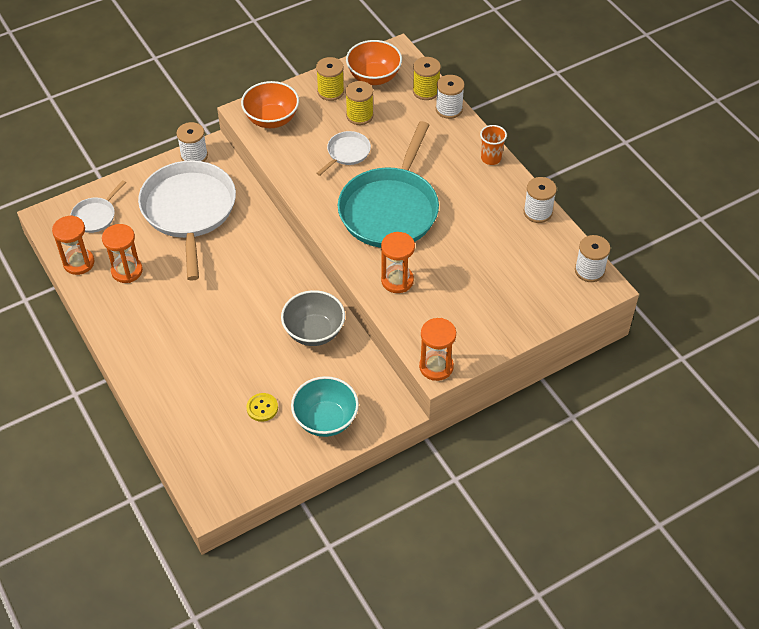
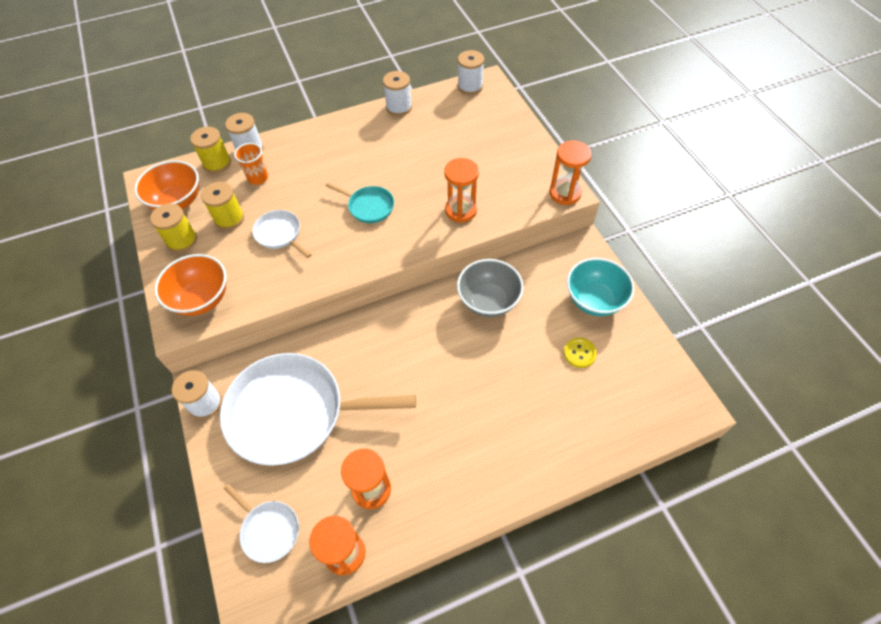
camera: 80 degrees left, 5 degrees up
(390, 209) = (369, 206): turquoise pan -> turquoise pan, size x0.45
(491, 158) = (325, 128): orange cup -> orange cup (258, 178)

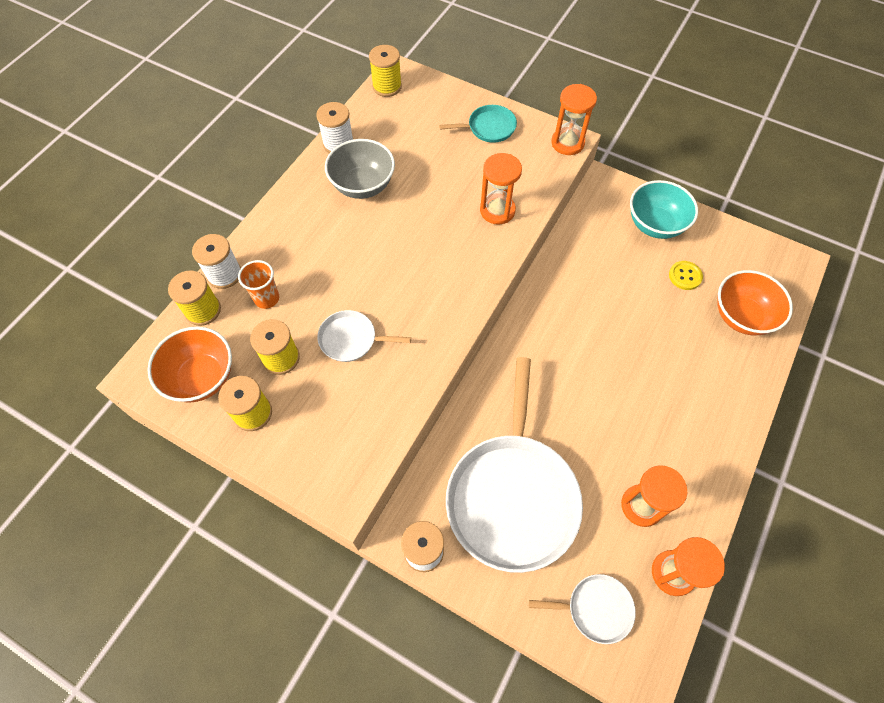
camera: 40 degrees left, 5 degrees up
(201, 299) = (340, 455): orange bowl -> orange bowl (741, 316)
(293, 413) = (512, 496): white pan -> white pan turned 45 degrees counterclockwise
(369, 206) = (411, 258): turquoise pan -> turquoise pan (489, 127)
(470, 86) = (387, 86): white spool -> yellow spool
(488, 301) = (577, 280): grey bowl -> grey bowl (363, 185)

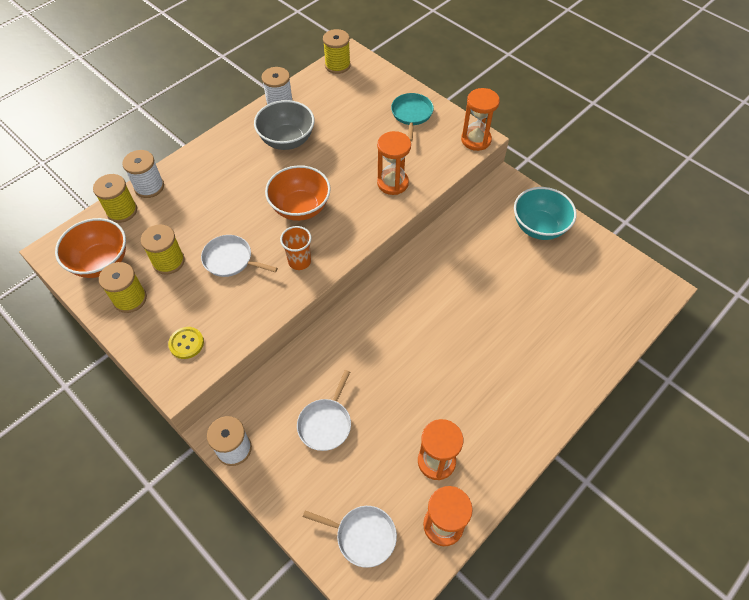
camera: 15 degrees right, 5 degrees down
(267, 298) = (175, 213): orange cup -> orange cup (299, 261)
(489, 127) = (411, 114): turquoise pan -> turquoise pan turned 90 degrees counterclockwise
(512, 496) = (326, 424): white pan -> white pan, size x0.45
(685, 276) = (550, 276): yellow button -> yellow button (186, 343)
(741, 316) = (590, 322): orange bowl -> orange bowl (300, 208)

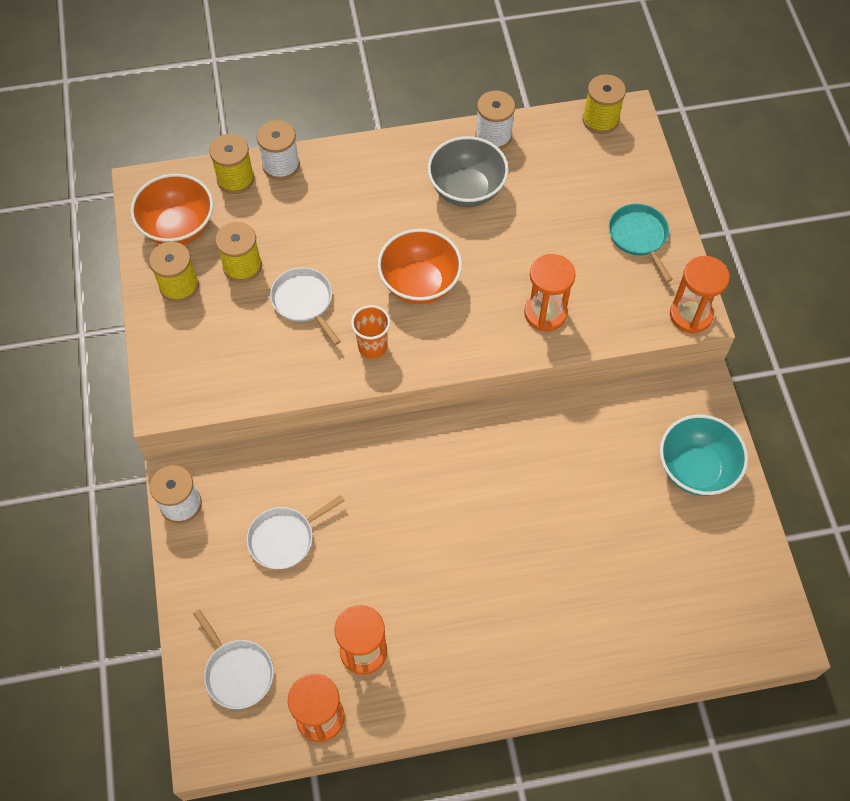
camera: 35 degrees right, 5 degrees up
(186, 343) = (199, 368): yellow button -> none
(411, 114) = (639, 236): turquoise pan -> turquoise pan turned 60 degrees counterclockwise

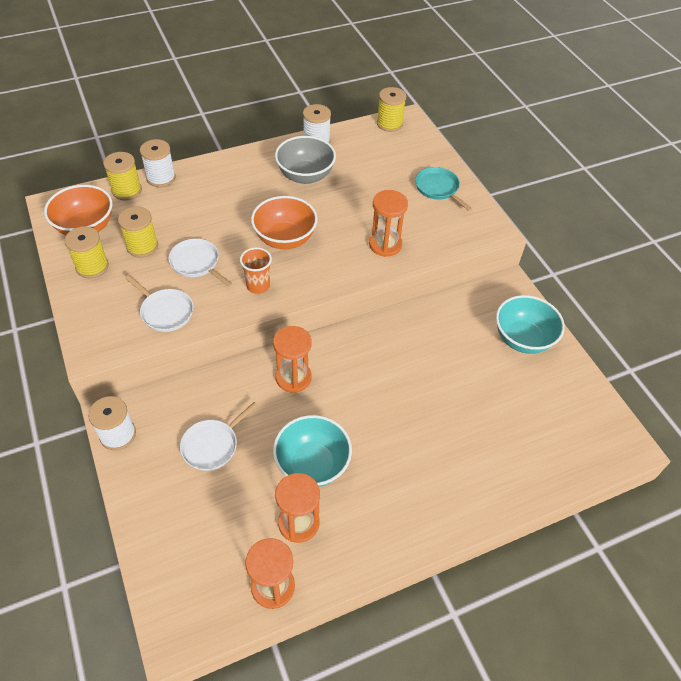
camera: 15 degrees left, 10 degrees down
(237, 672) = (191, 563): white pan -> white pan (165, 311)
(394, 584) = (312, 464): none -> turquoise bowl
(690, 315) = (491, 231): orange hourglass -> orange hourglass (293, 378)

